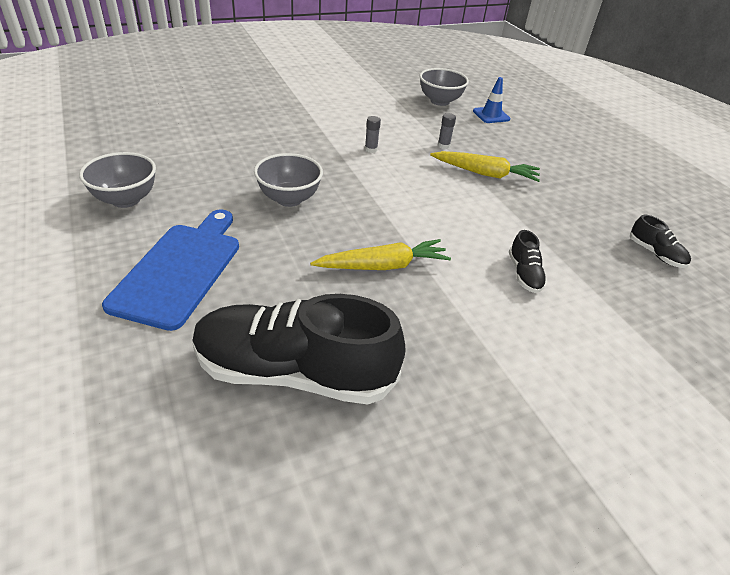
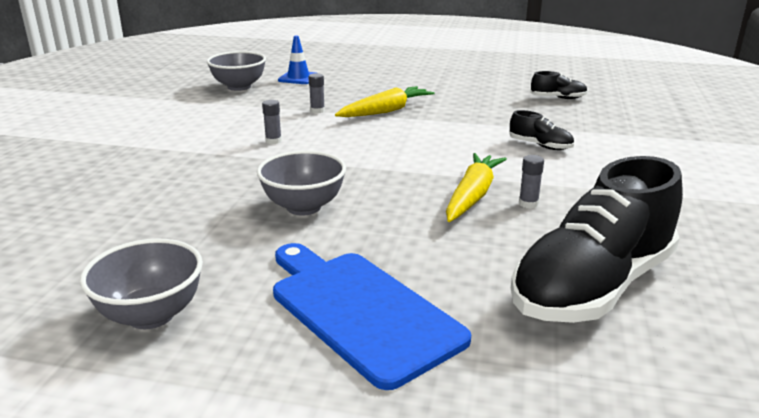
camera: 50 degrees left, 15 degrees down
(400, 299) = (528, 204): none -> grey glue stick

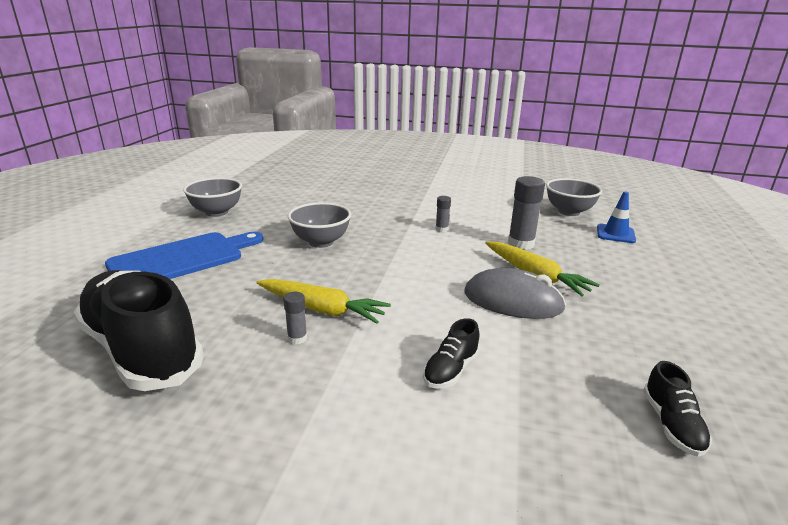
camera: 90 degrees right, 0 degrees up
(317, 111) = (521, 244): grey glue stick -> grey glue stick, size x1.89
(432, 121) = (512, 301): none -> grey mouse

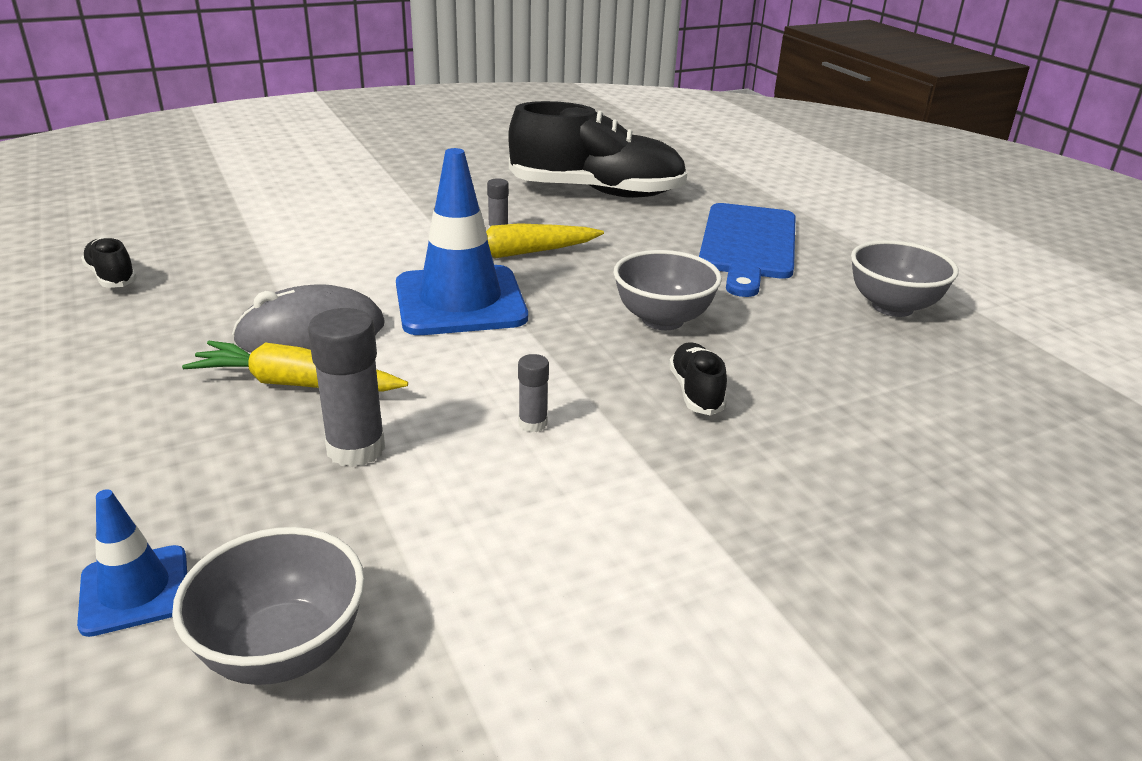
camera: 140 degrees right, 5 degrees up
(405, 289) = (460, 301): none -> blue traffic cone
(451, 370) = (335, 252): black shoe -> black shoe (696, 392)

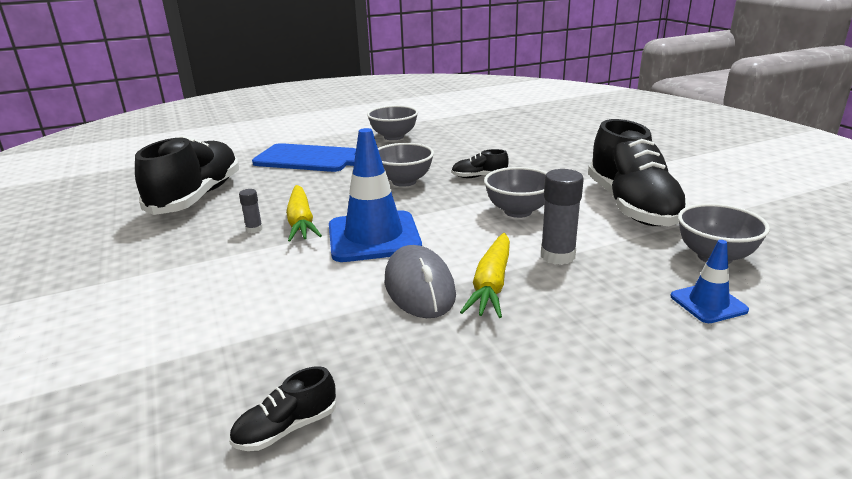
camera: 85 degrees left, 5 degrees down
(532, 423) = (518, 211): grey glue stick -> grey bowl
(546, 577) = (632, 206): none -> black shoe

